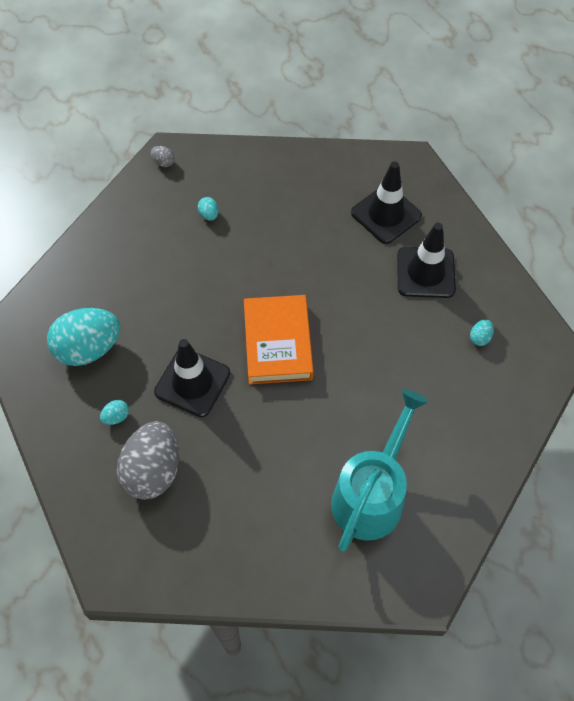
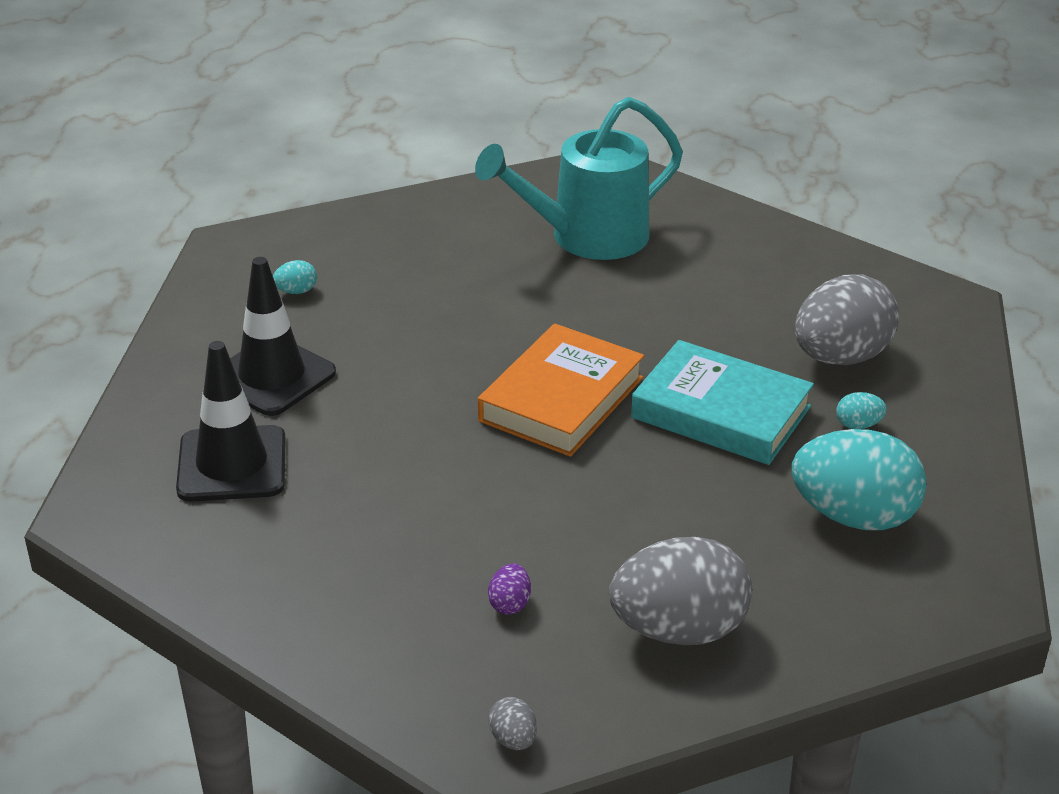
camera: 145 degrees left, 25 degrees down
(132, 241) = (679, 630): none -> grey egg
(192, 382) = (720, 412): black traffic cone -> turquoise book
(209, 215) = (510, 604): turquoise egg -> purple egg

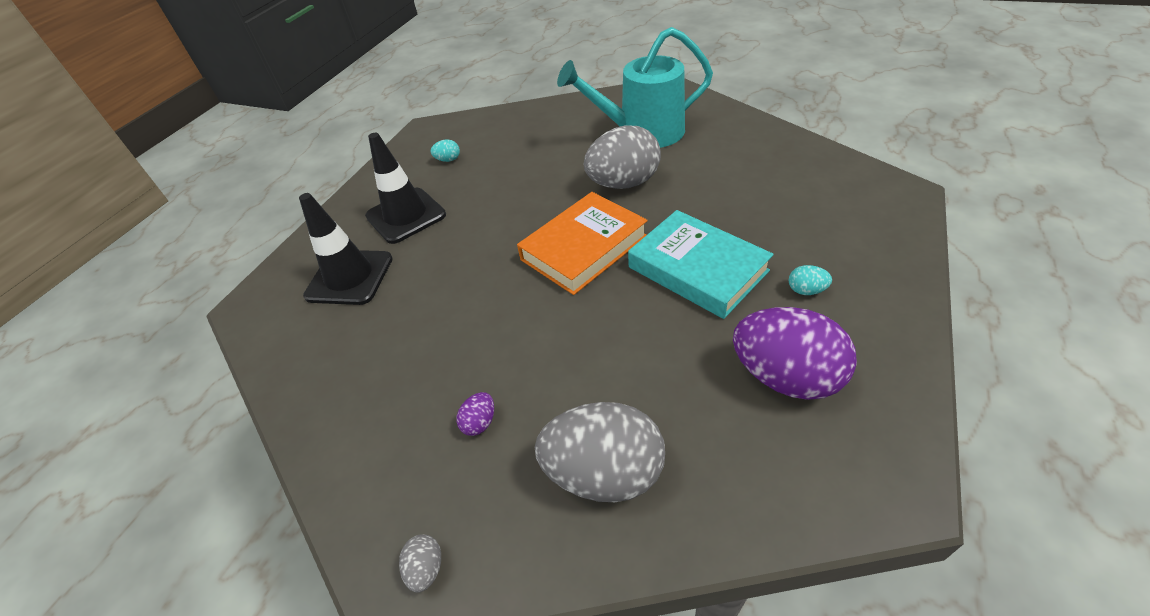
camera: 20 degrees right, 10 degrees up
(840, 357) = (803, 231): grey egg -> grey egg (623, 183)
(853, 516) = (785, 377): turquoise egg -> purple egg

